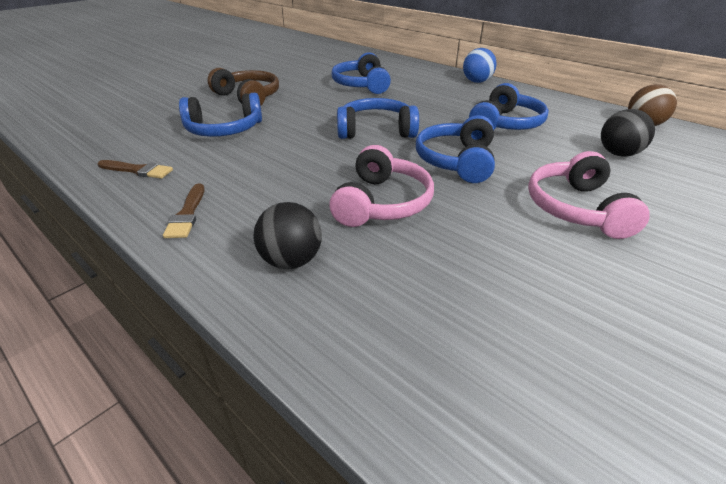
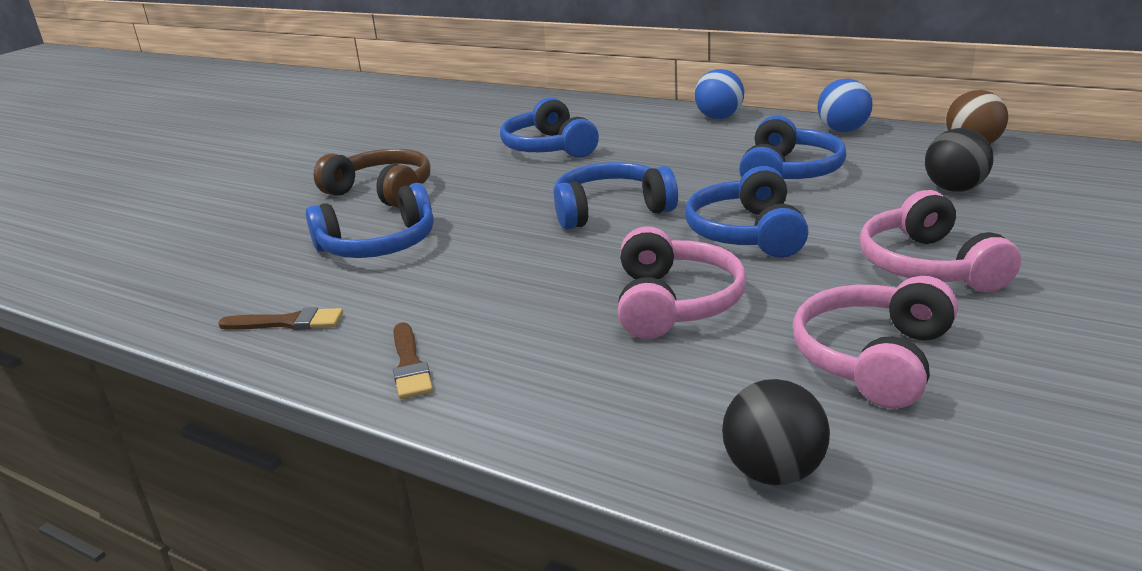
camera: 10 degrees left, 10 degrees down
(291, 261) = (596, 392): black ball -> black ball (773, 472)
(503, 276) = (872, 358): none -> pink headphones
(555, 101) = (842, 130): none -> blue ball

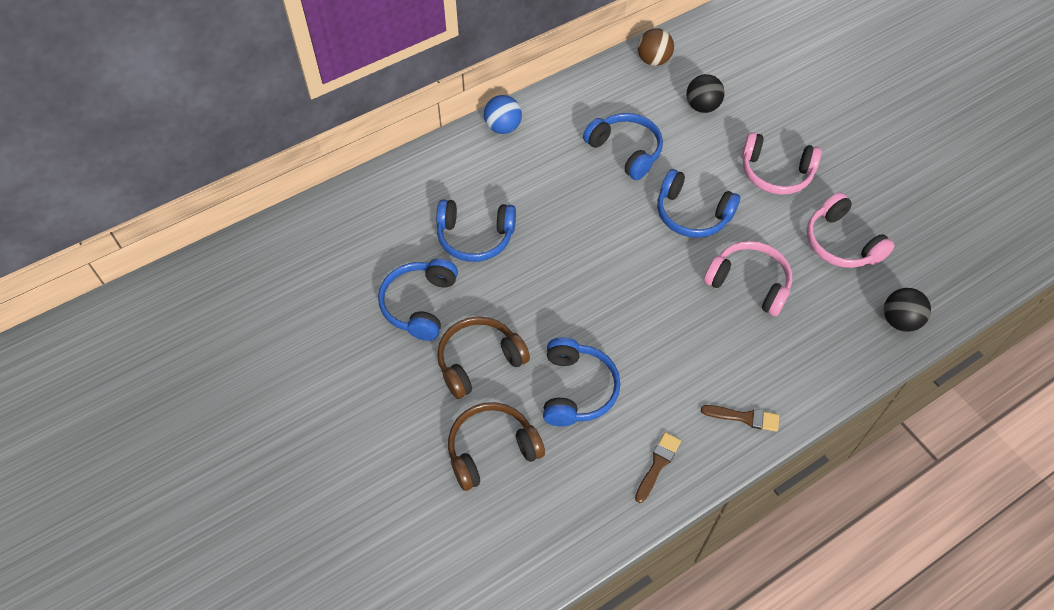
camera: 65 degrees left, 30 degrees up
(265, 228) = (491, 450): none -> brown headphones
(610, 210) = (614, 255): blue headphones -> blue headphones (419, 304)
(842, 130) = (582, 91): blue ball -> none

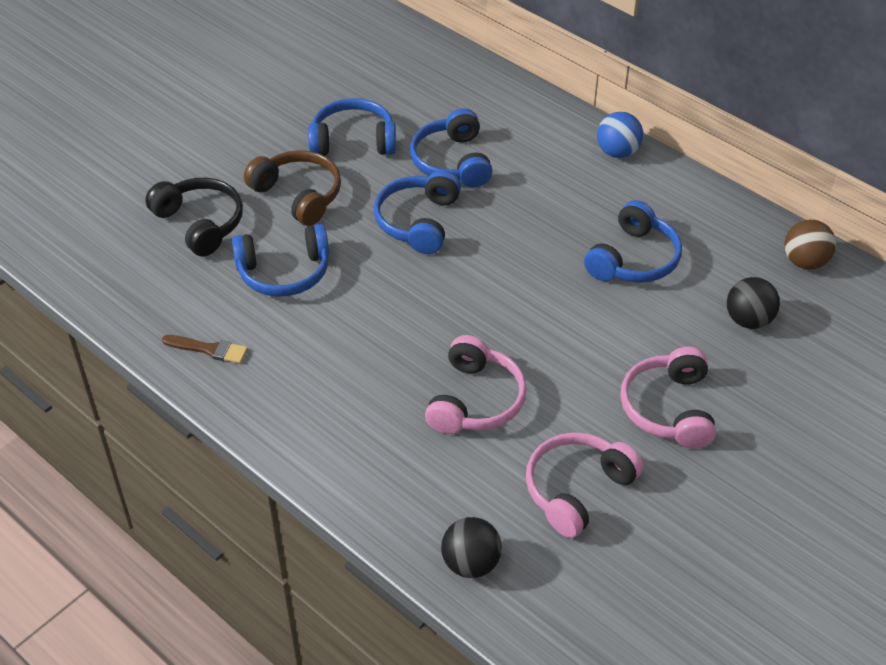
camera: 75 degrees right, 10 degrees down
(491, 450) = (200, 223): brown headphones -> black headphones
(692, 214) = (560, 333): blue headphones -> blue headphones (418, 221)
(744, 417) = (284, 416): brown brush -> none

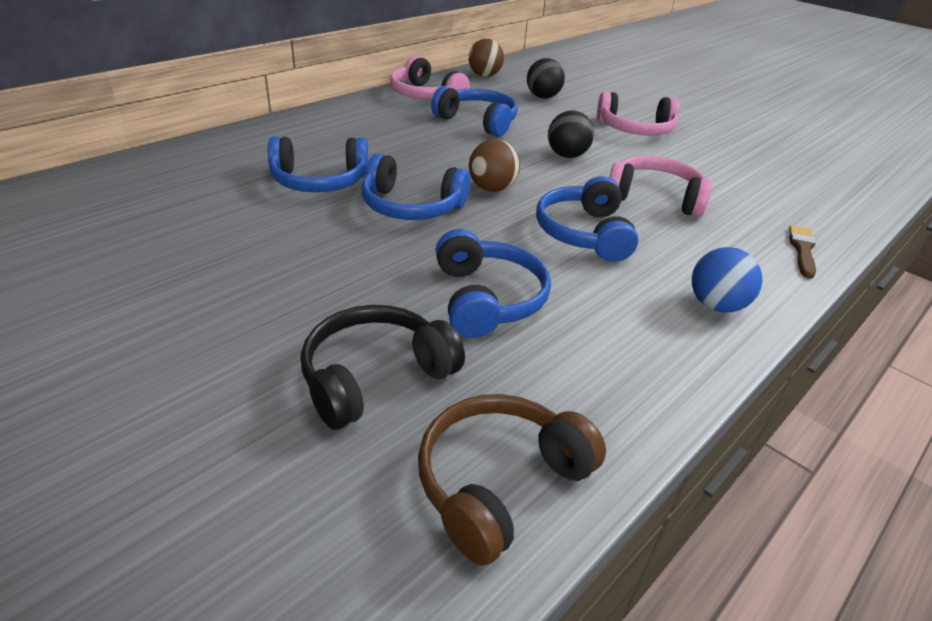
camera: 90 degrees left, 10 degrees down
(209, 349) = (634, 366): brown brush -> brown brush (802, 250)
(298, 195) = (340, 282): brown headphones -> brown headphones (499, 482)
(353, 141) = (248, 237): blue headphones -> blue headphones (584, 233)
(465, 273) = (492, 189): none -> brown ball
(471, 563) = (831, 214): black ball -> black ball (567, 155)
(577, 489) = (729, 167): pink headphones -> pink headphones (425, 95)
(617, 152) = (341, 111): blue ball -> blue ball (716, 305)

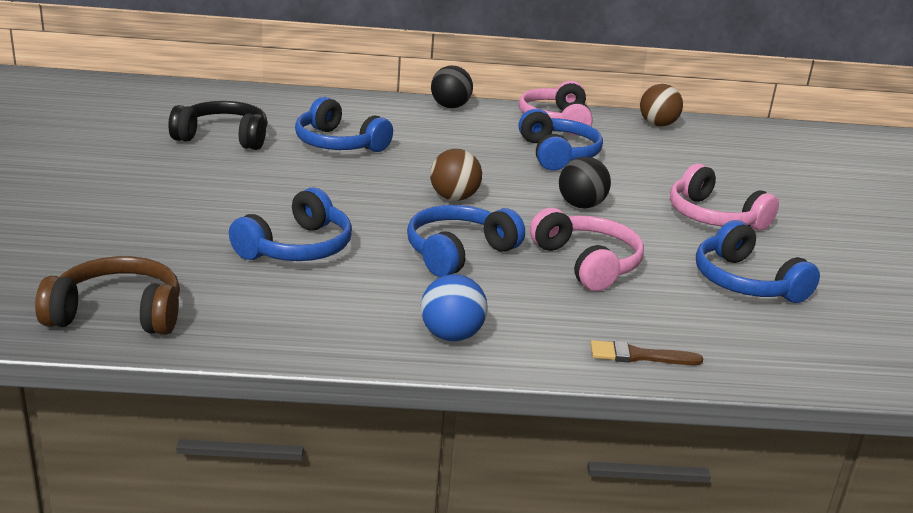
camera: 45 degrees right, 10 degrees down
(375, 376) = (157, 244): black headphones -> black headphones (223, 137)
(411, 206) = (366, 182): blue headphones -> blue headphones (745, 282)
(543, 97) = (677, 159): black ball -> black ball (450, 107)
(802, 250) = (638, 356): brown brush -> brown brush turned 150 degrees counterclockwise

